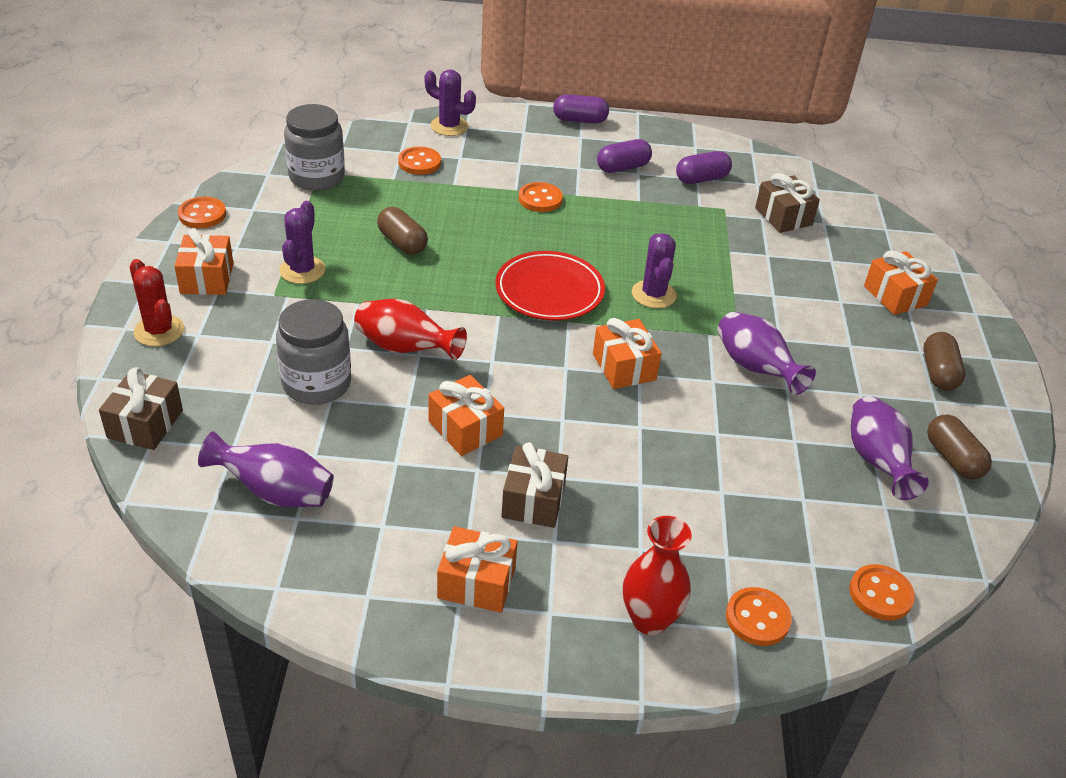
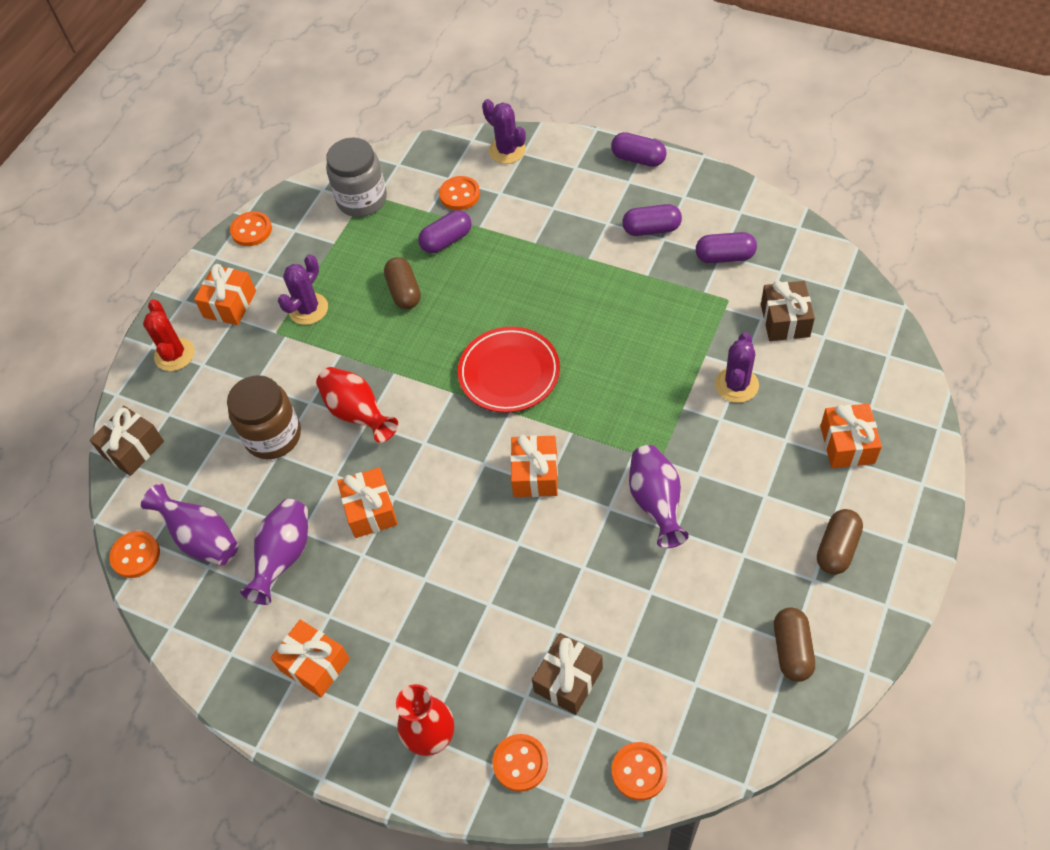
camera: 30 degrees right, 15 degrees up
(317, 383) = (273, 436): grey jar -> brown jar
(425, 198) = (446, 240): none -> purple capsule
(533, 500) = (393, 597): brown gift -> brown gift (568, 680)
(540, 199) = (551, 258): orange button -> orange button (135, 555)
(653, 294) = (603, 395): purple cactus -> purple cactus (736, 385)
(877, 462) = (715, 634): purple vase -> purple vase (284, 557)

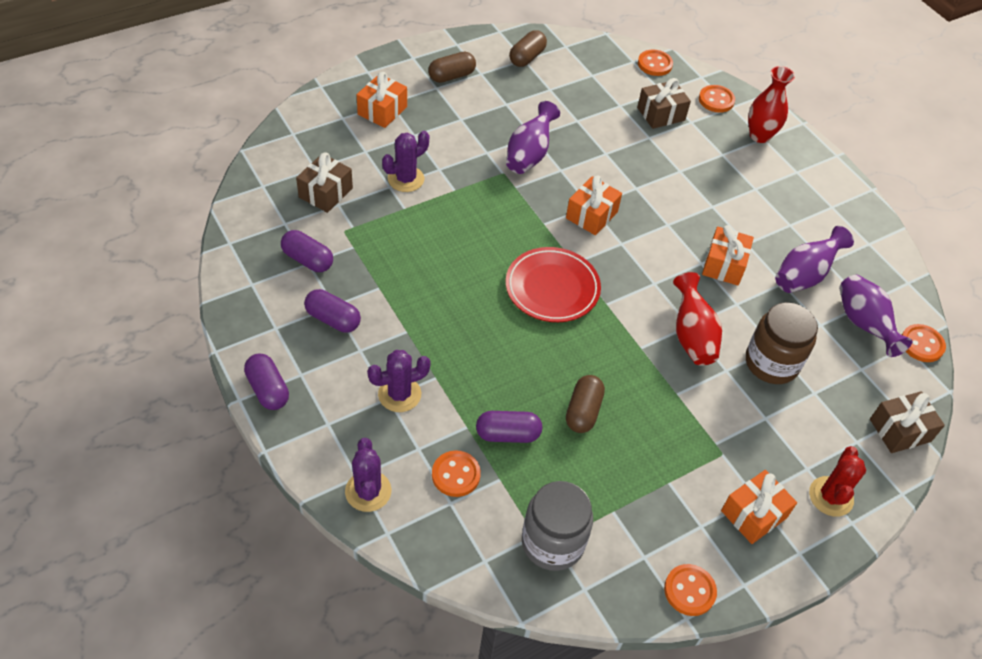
camera: 155 degrees left, 5 degrees down
(308, 309) = (680, 455): purple cactus -> purple cactus (399, 394)
(314, 664) = (813, 206): orange gift -> none

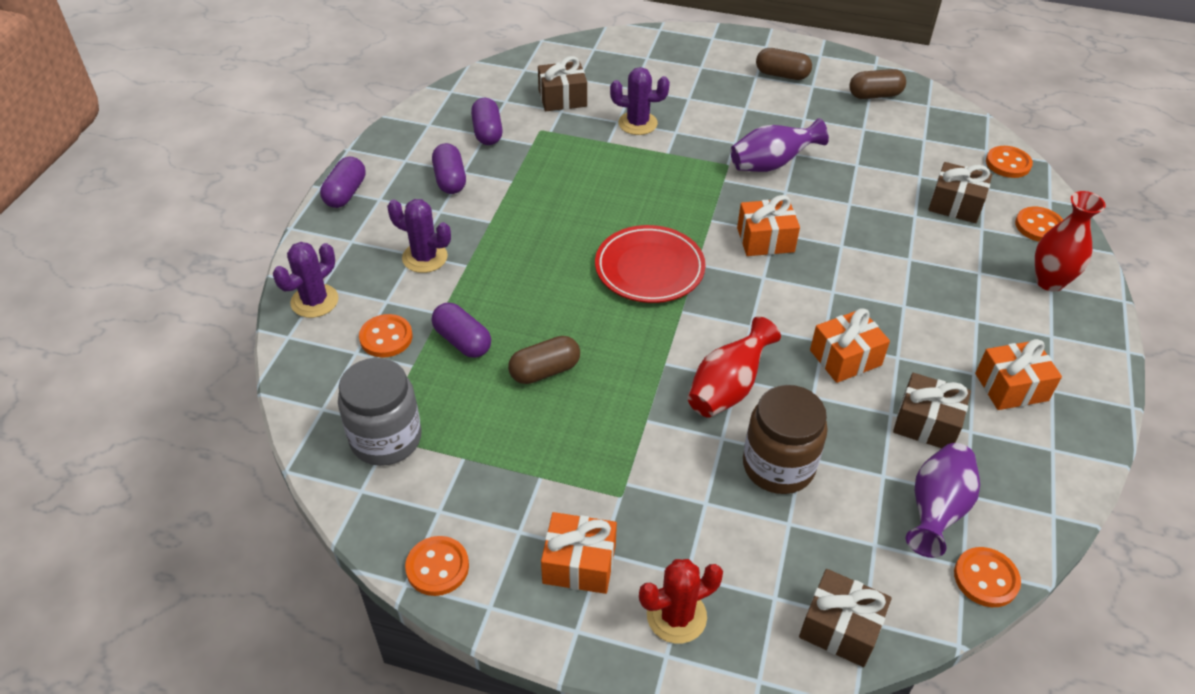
camera: 50 degrees right, 5 degrees down
(382, 110) = (686, 69): orange gift -> orange gift (1011, 387)
(804, 275) = (926, 423): purple vase -> brown gift

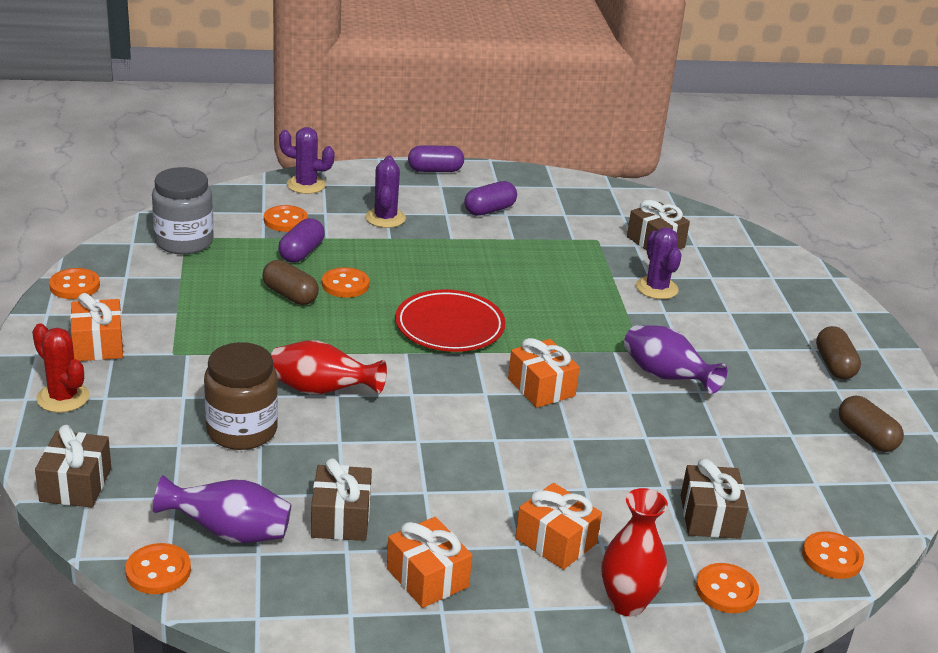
camera: 65 degrees right, 15 degrees down
(487, 132) = (568, 215): purple capsule -> none
(543, 322) = (345, 285): none -> orange button
(845, 358) = (402, 456): orange gift -> orange gift (555, 541)

